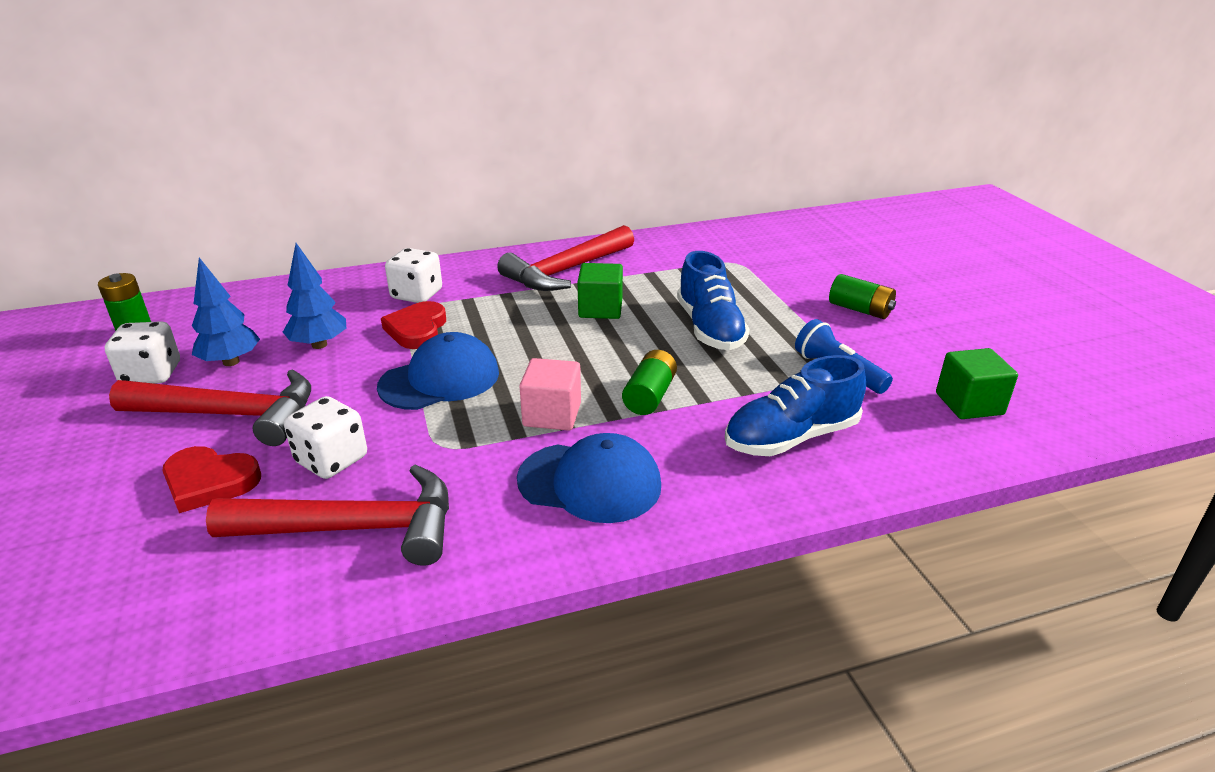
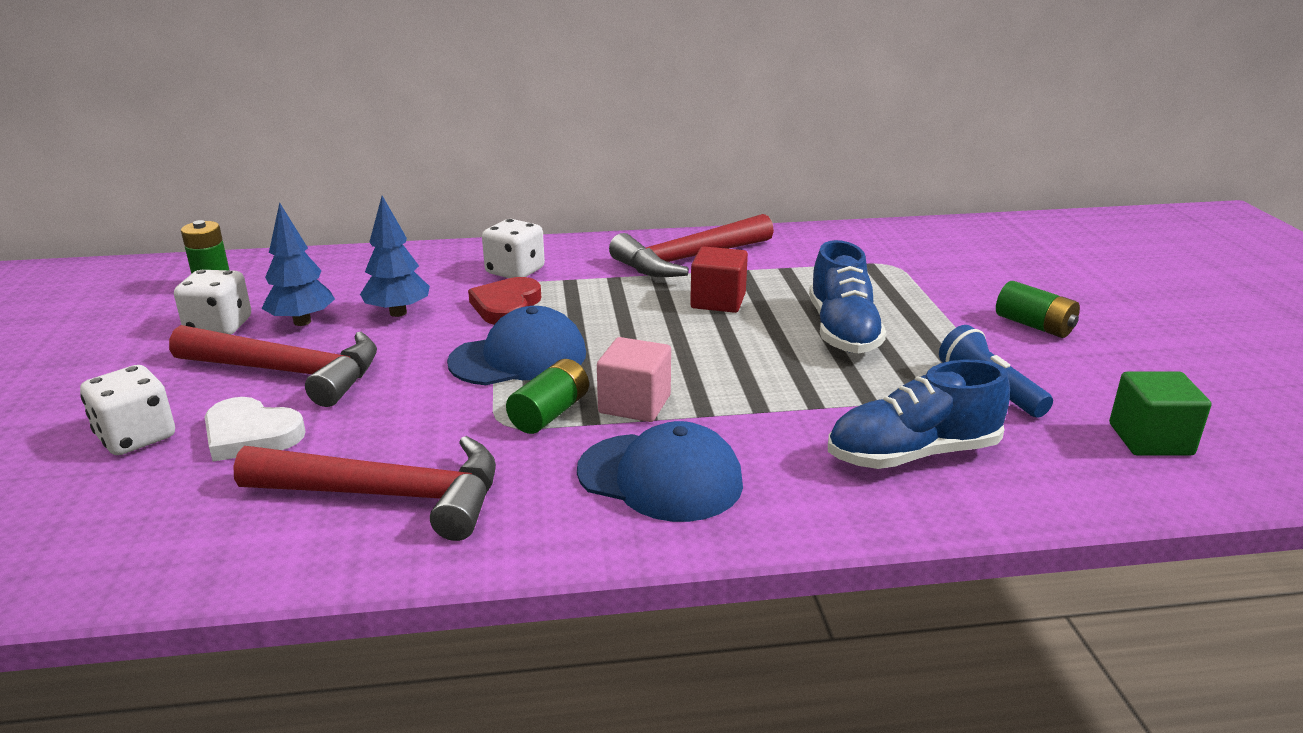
camera: 10 degrees right, 5 degrees down
(209, 482) = (251, 435): red heart -> white heart
(331, 460) = (382, 426): white dice -> white dice (136, 437)
(600, 309) = (718, 301): green cube -> red cube
(649, 396) = (752, 395): green battery -> green battery (550, 413)

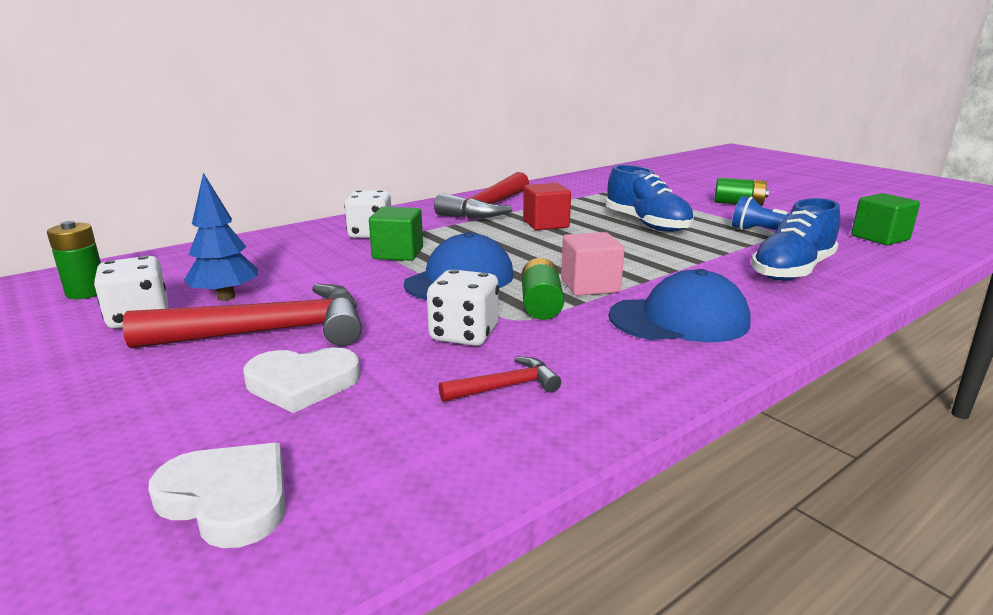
camera: 30 degrees left, 5 degrees down
(96, 518) = (228, 499): none -> white heart
(136, 437) = (172, 419): white dice -> white dice (464, 334)
(389, 496) = (505, 387): red hammer -> red hammer, size x0.46
(398, 313) = (311, 274): blue tree -> none
(506, 306) = (398, 253): red heart -> green cube

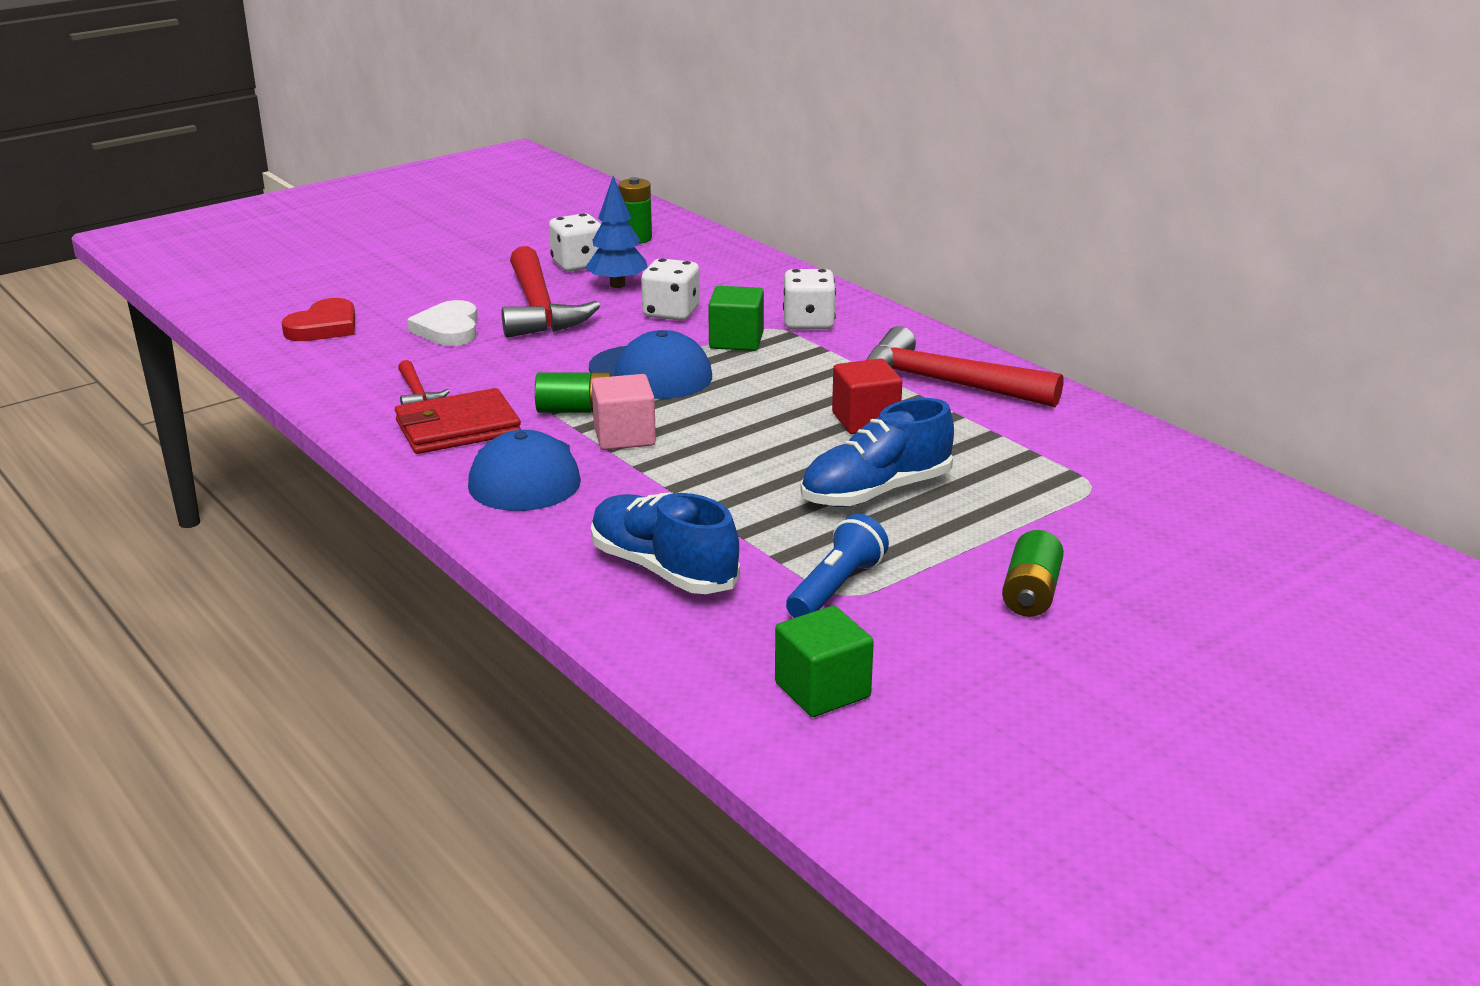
camera: 90 degrees right, 5 degrees up
(228, 499) = (324, 327): white heart -> red heart
(464, 334) = (515, 378): white dice -> white dice (671, 313)
(592, 356) = (457, 428): none -> red wallet

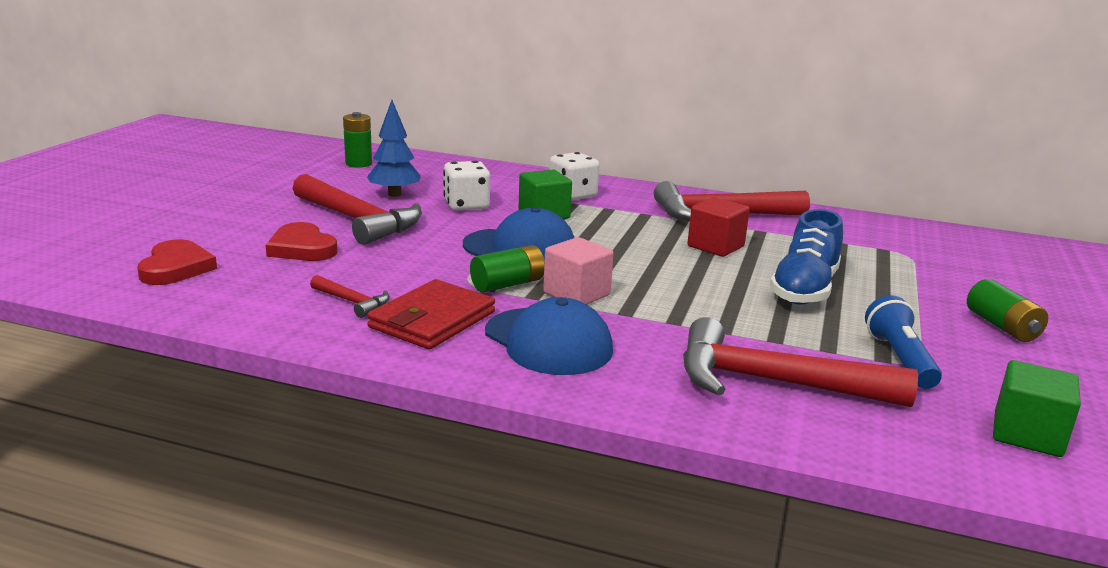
camera: 35 degrees left, 5 degrees down
(448, 329) = (302, 248): white heart -> red heart
(578, 264) = (340, 186): white dice -> none
(663, 569) = (774, 382): blue shoe -> red hammer

